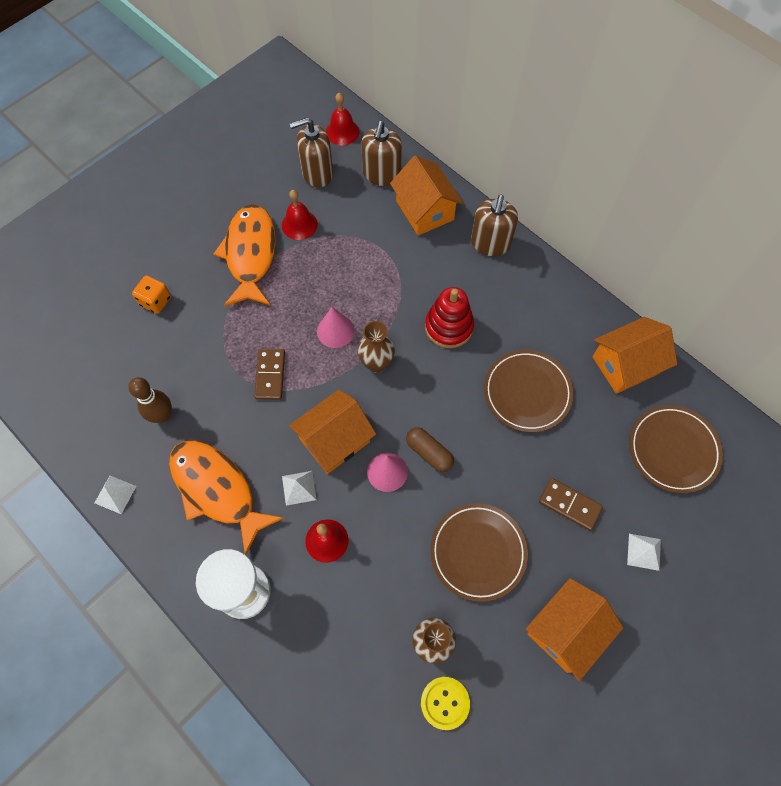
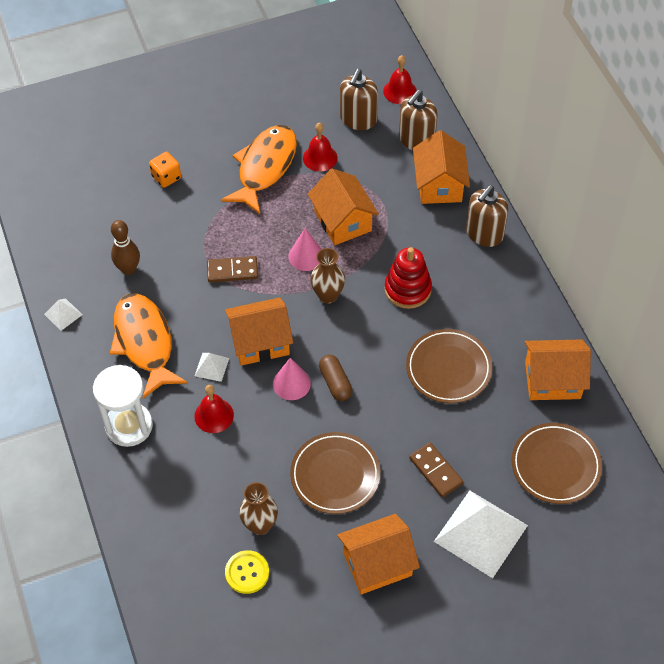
camera: 25 degrees right, 10 degrees down
(270, 375) = (232, 271): brown domino -> brown domino turned 60 degrees clockwise
(317, 173) = (358, 119): brown soap dispenser -> brown soap dispenser turned 75 degrees counterclockwise
(353, 281) = (343, 221): none -> orange house
(644, 552) = (481, 533): white pyramid -> white pyramid, size x2.25

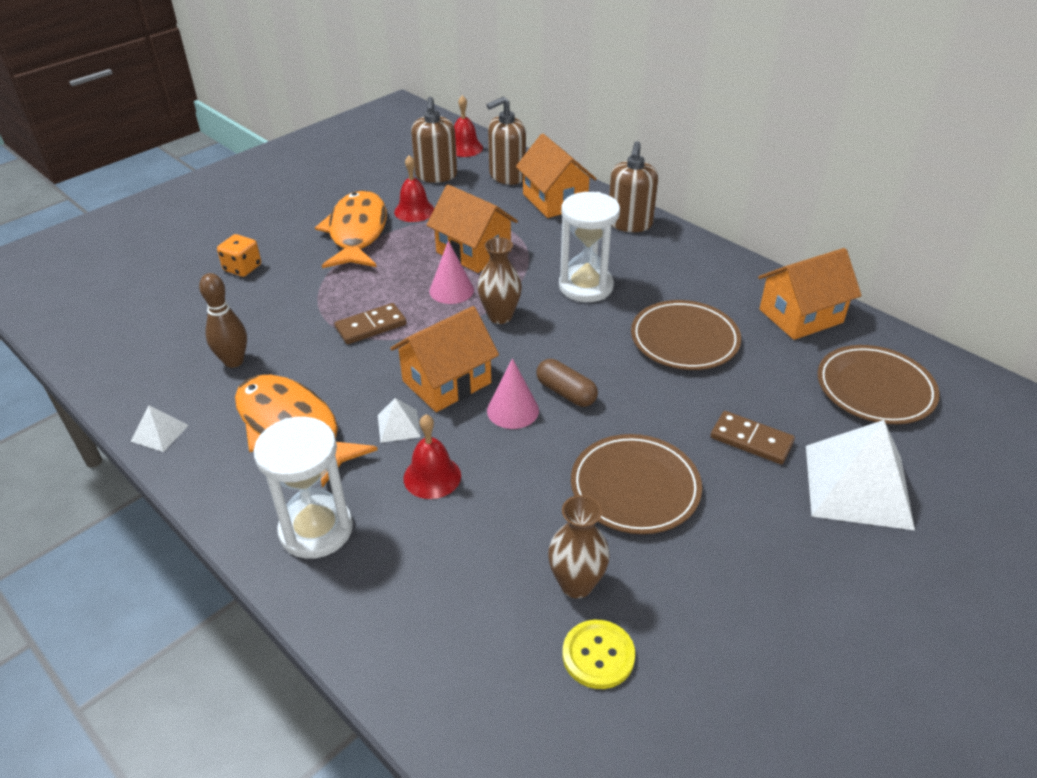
camera: 25 degrees left, 15 degrees down
(377, 564) = (765, 570): orange house -> none
(407, 289) = (585, 286): red stacking toy -> white hourglass
(416, 140) = (507, 176): brown soap dispenser -> brown soap dispenser turned 45 degrees clockwise

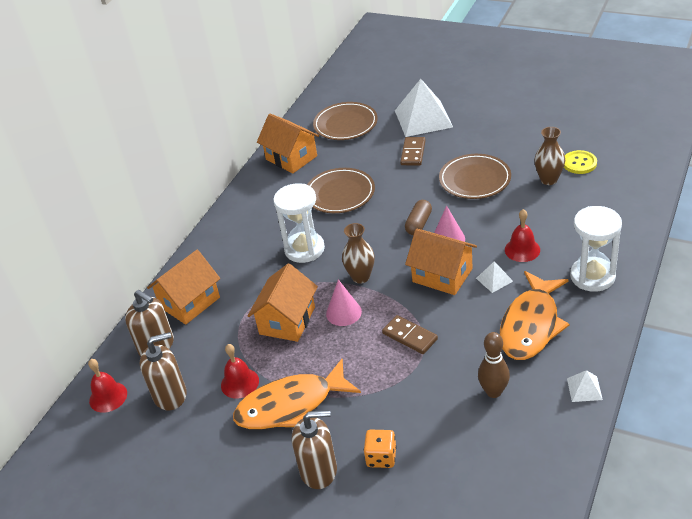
camera: 105 degrees left, 0 degrees up
(629, 224) = (211, 252): brown soap dispenser -> brown soap dispenser (319, 470)

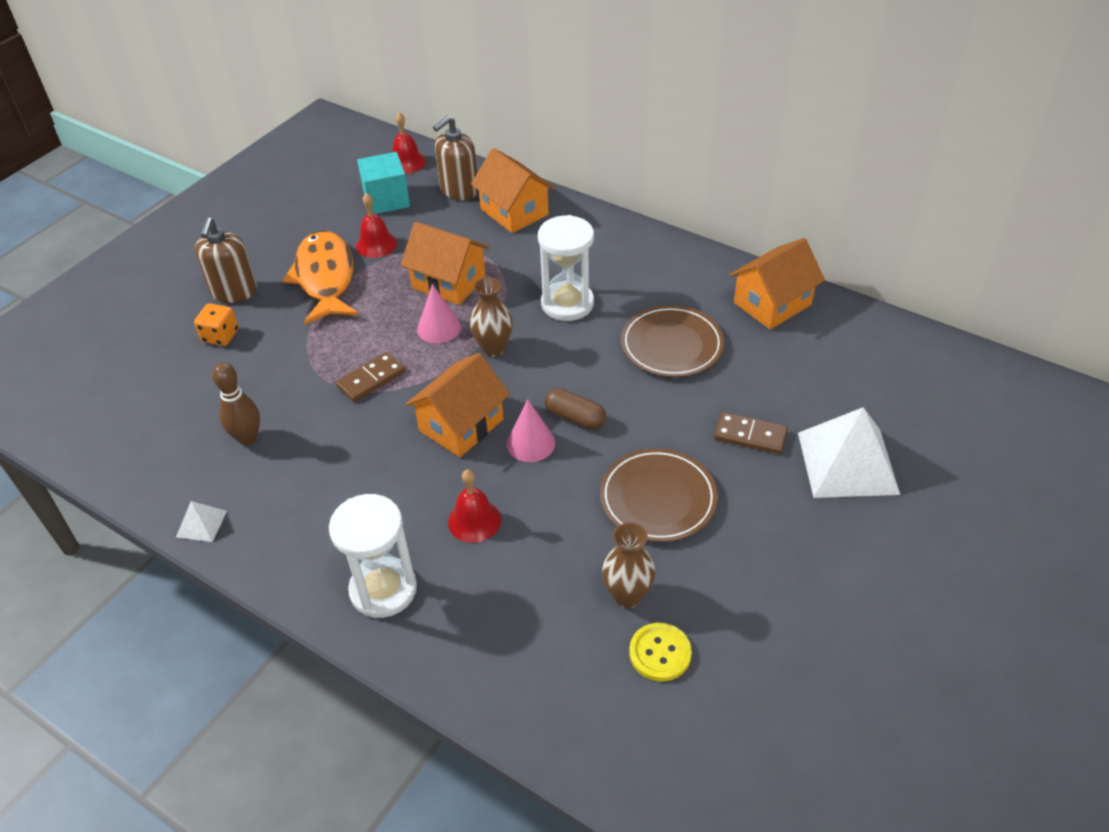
camera: 95 degrees right, 5 degrees up
(170, 395) = (386, 200): brown soap dispenser -> turquoise cube
(345, 124) = (849, 367): brown plate -> none
(494, 279) = (429, 476): white pyramid -> none
(531, 325) = (329, 496): orange fish -> none

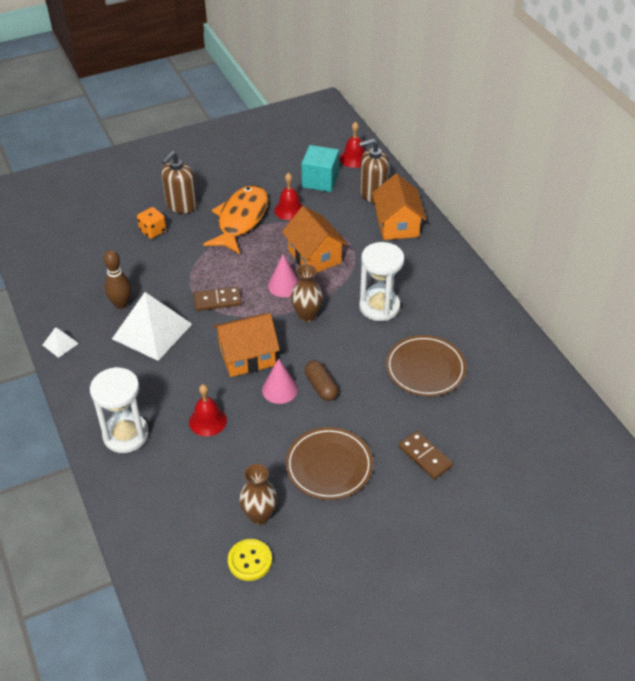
camera: 30 degrees right, 0 degrees up
(772, 304) = (522, 373): orange house -> none
(848, 463) = (476, 509): white pyramid -> white pyramid (152, 331)

